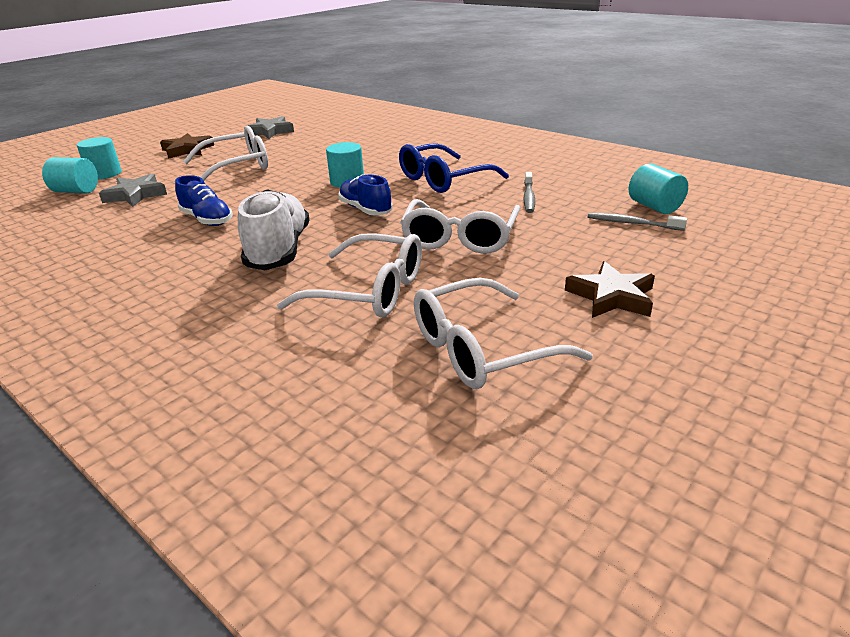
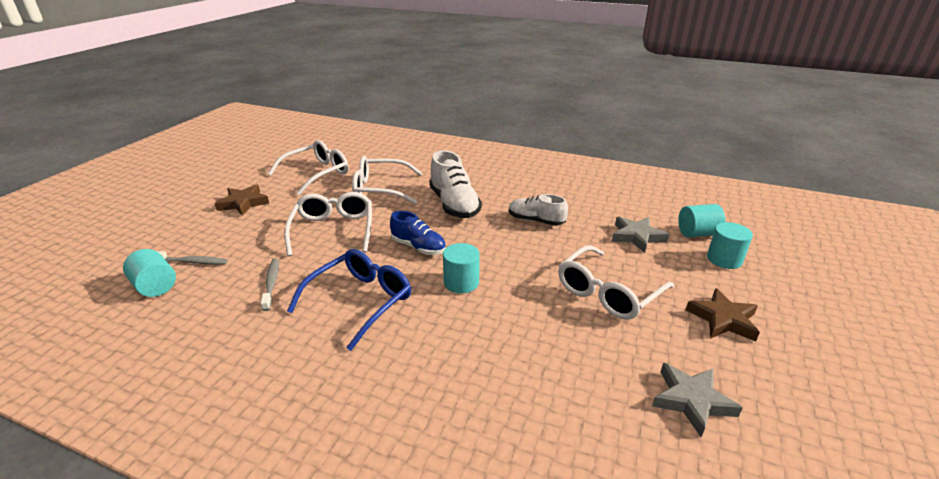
camera: 160 degrees right, 0 degrees up
(207, 219) = (536, 221): blue shoe -> white shoe

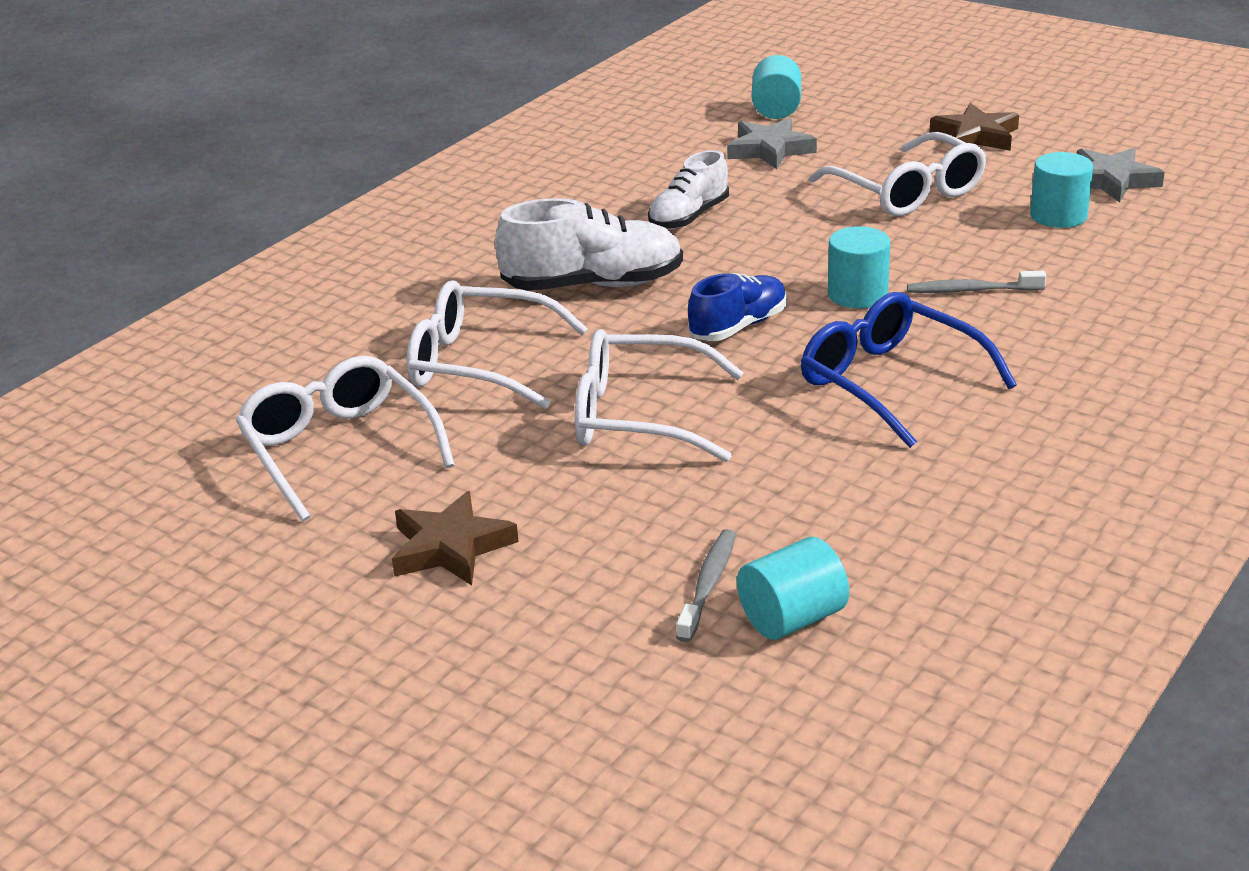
camera: 75 degrees left, 0 degrees up
(271, 284) = (817, 475): grey toothbrush -> grey toothbrush (972, 290)
(380, 189) = (479, 363): white glasses -> white glasses turned 90 degrees clockwise
(724, 259) = (848, 107): turquoise cylinder -> turquoise cylinder (1058, 216)

